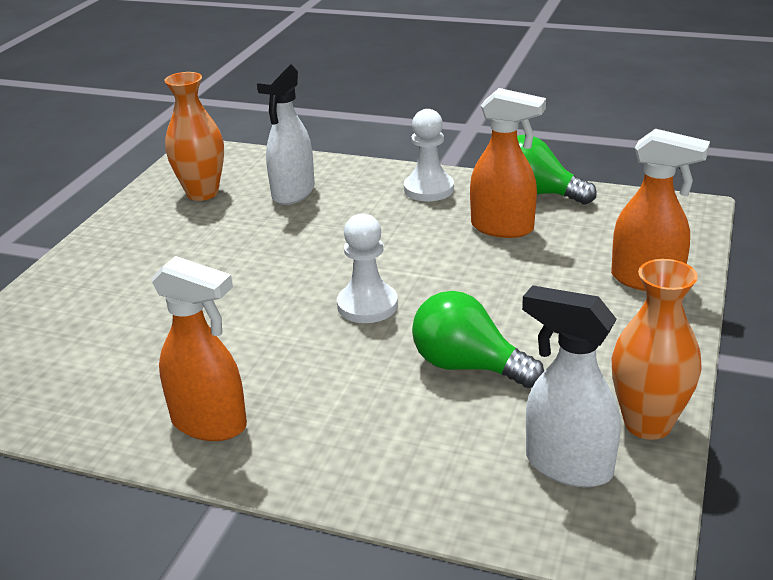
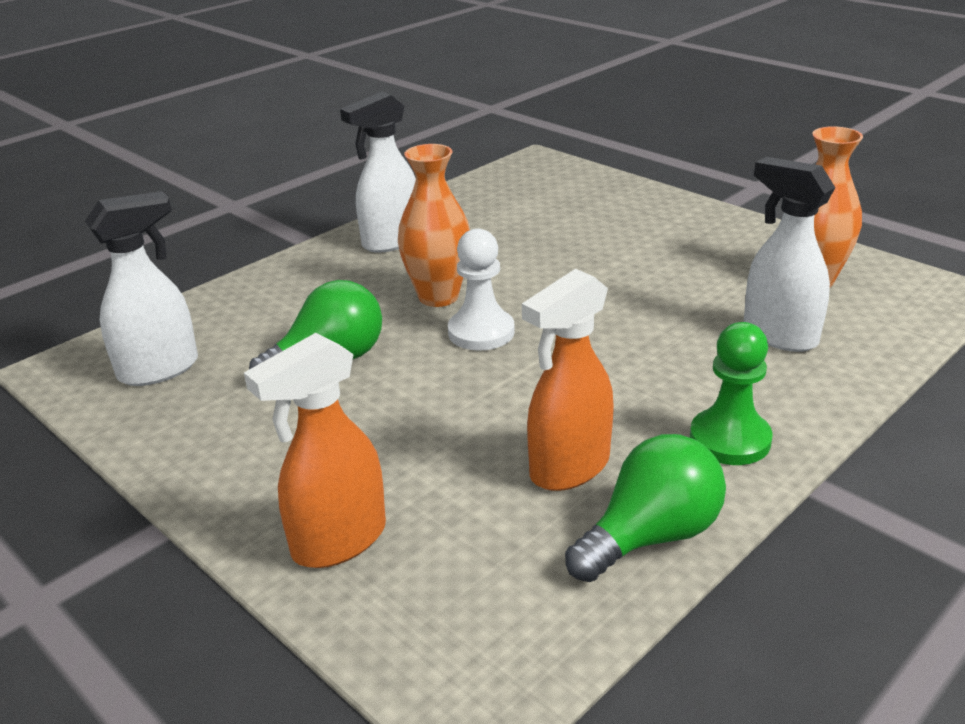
camera: 115 degrees right, 0 degrees up
(210, 424) = (391, 241): orange spray bottle -> white spray bottle
(429, 189) = (730, 439): white pawn -> green pawn
(647, 424) = (143, 428): orange vase -> orange vase (438, 297)

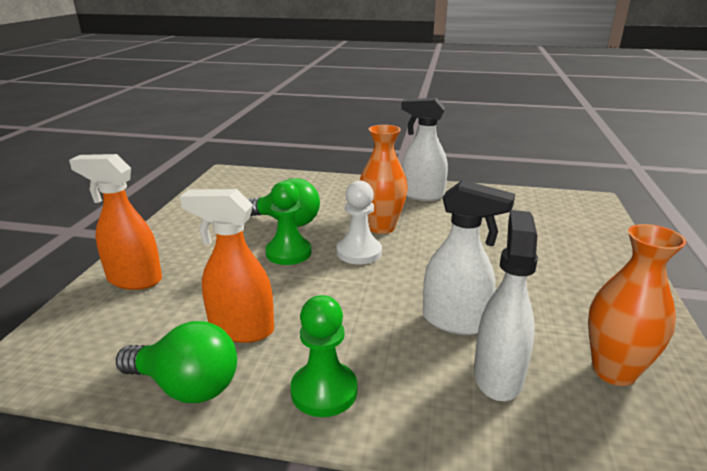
camera: 55 degrees right, 5 degrees down
(160, 369) = (243, 190): white spray bottle -> white spray bottle (455, 322)
(420, 383) = (288, 253): none -> green pawn

